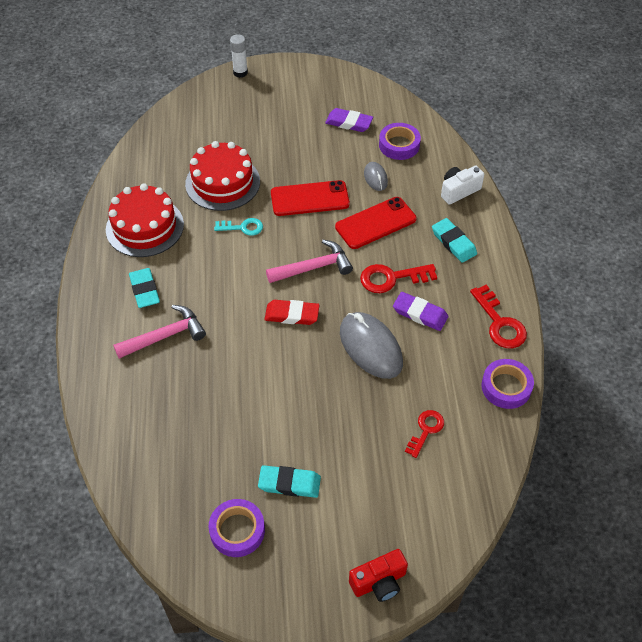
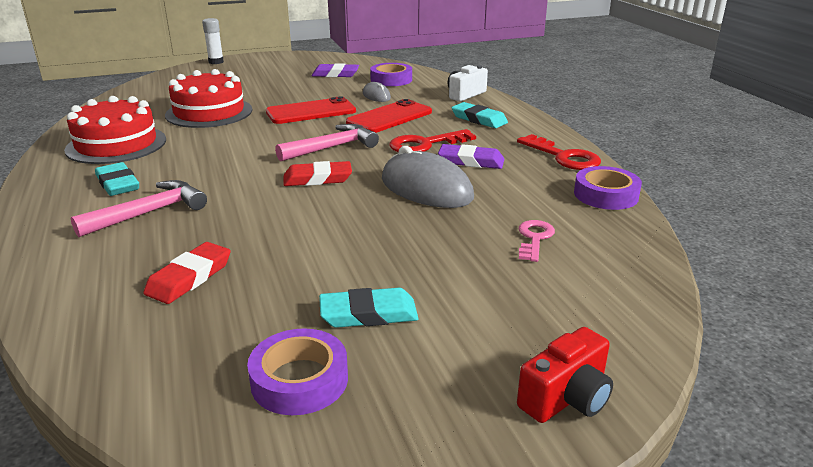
camera: 15 degrees left, 25 degrees down
(186, 420) = (189, 277): none -> red eraser
(243, 227) = (239, 133): turquoise key -> none
(426, 430) = (534, 238): red key -> pink key

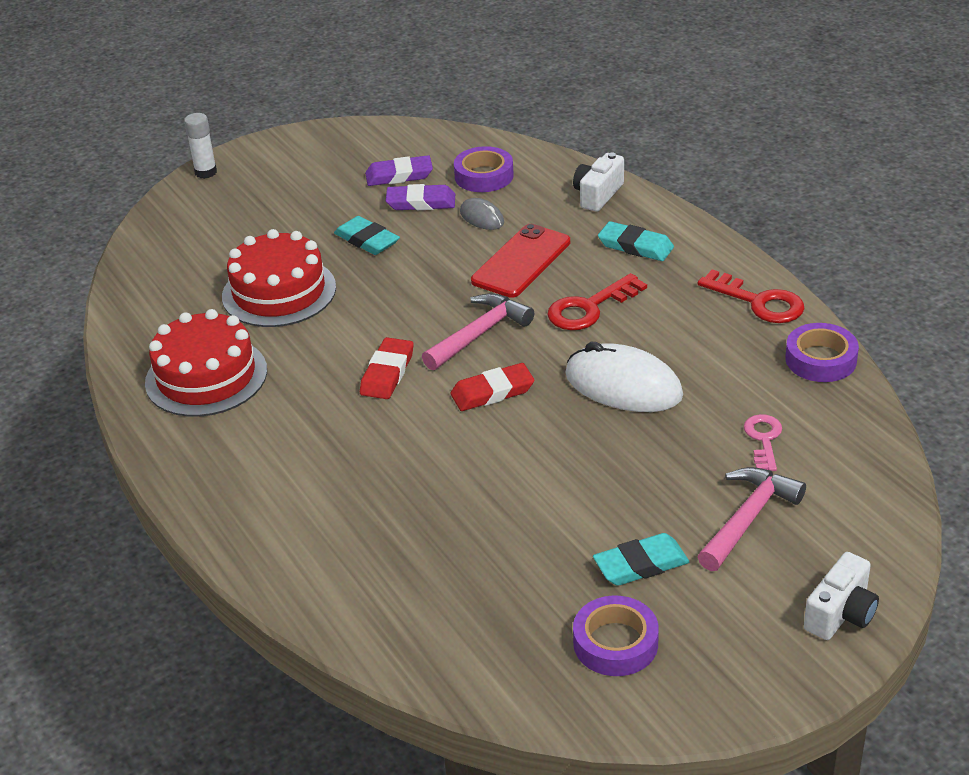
camera: 10 degrees left, 10 degrees up
(118, 184) = (264, 443): turquoise eraser -> turquoise eraser (367, 240)
(149, 213) = (336, 480): pink hammer -> pink hammer (748, 518)
(189, 277) = (444, 557): red eraser -> red eraser (387, 373)
(311, 112) = (413, 267): red phone -> none
(426, 189) = (623, 386): grey mouse -> white mouse
(471, 161) = (655, 329): purple eraser -> purple eraser (421, 202)
(566, 398) = (841, 614): red camera -> white camera

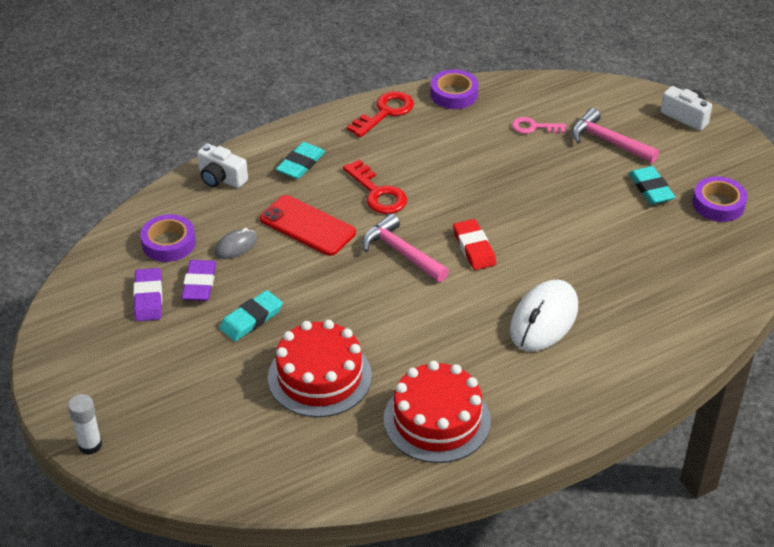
camera: 90 degrees left, 5 degrees up
(387, 373) = (444, 305): red eraser -> none
(623, 386) = (473, 183): white mouse -> white mouse (544, 319)

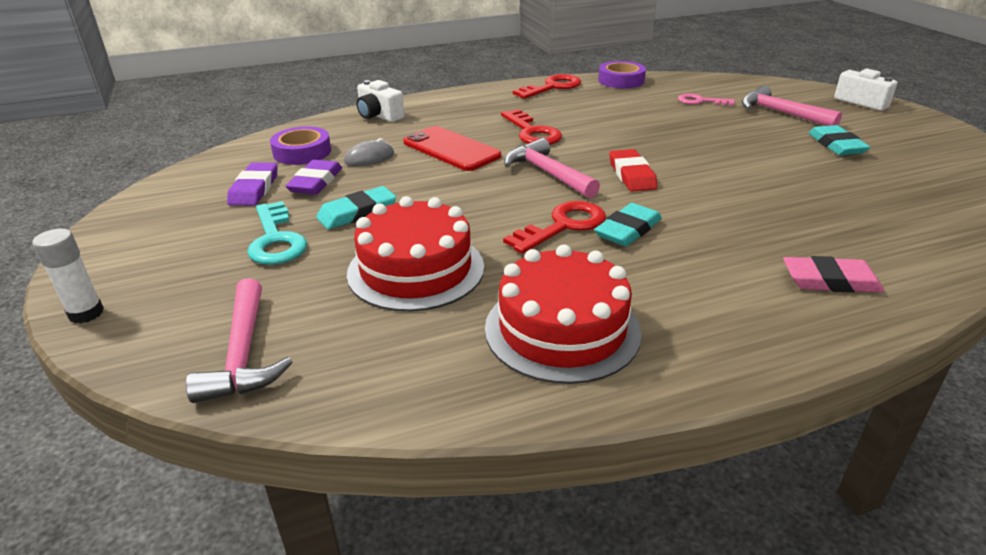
camera: 10 degrees right, 10 degrees down
(197, 357) = (276, 240): none -> turquoise key
(225, 465) = (243, 354): none -> pink hammer
(301, 164) = (460, 111): turquoise eraser -> turquoise eraser (628, 230)
(424, 317) = (563, 226): none -> red key
(544, 319) = (717, 239): white mouse -> none
(621, 355) = (830, 281): none -> pink eraser
(718, 204) = (921, 160): purple tape -> none

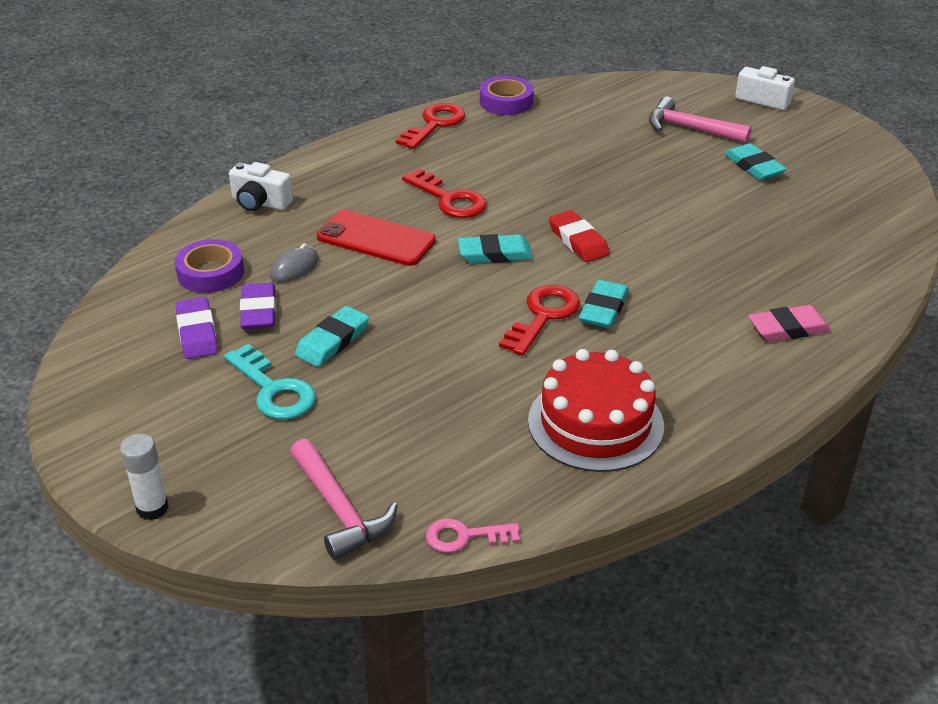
camera: 20 degrees left, 5 degrees up
(416, 270) = (435, 393): red cake -> none
(547, 173) = (495, 254): pink hammer -> turquoise eraser
(700, 101) = (604, 123): pink key -> pink key (464, 536)

